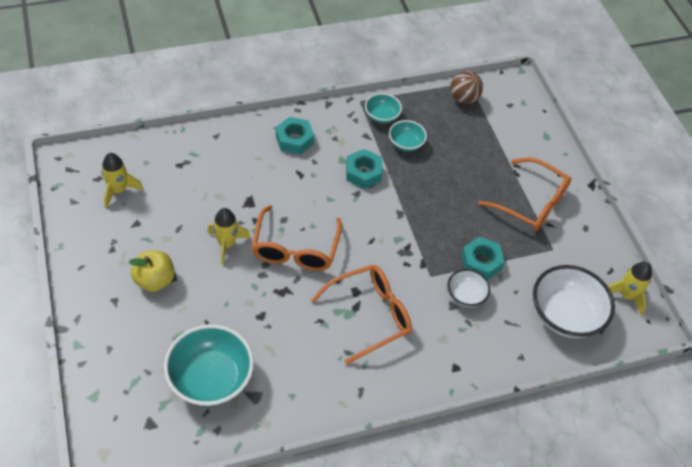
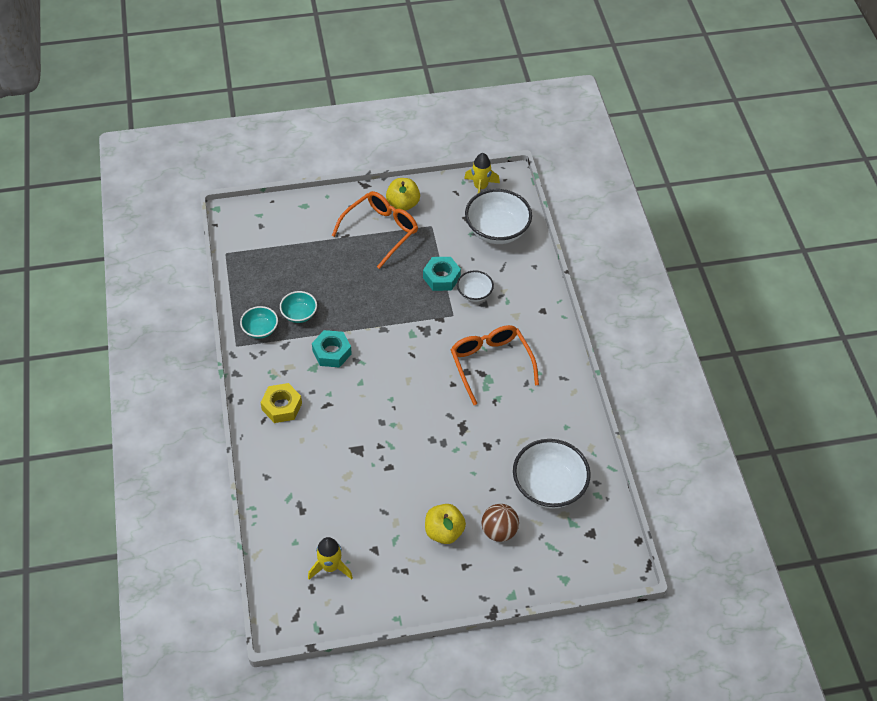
camera: 80 degrees left, 0 degrees up
(211, 378) = (549, 486): turquoise bowl -> white bowl
(227, 244) = (407, 470): yellow rocket -> none
(294, 140) = (282, 406): turquoise nut -> yellow nut
(295, 248) = (416, 414): orange glasses -> none
(463, 98) = (247, 260): brown ball -> brown ball (499, 531)
(576, 220) = (403, 204): none -> yellow apple

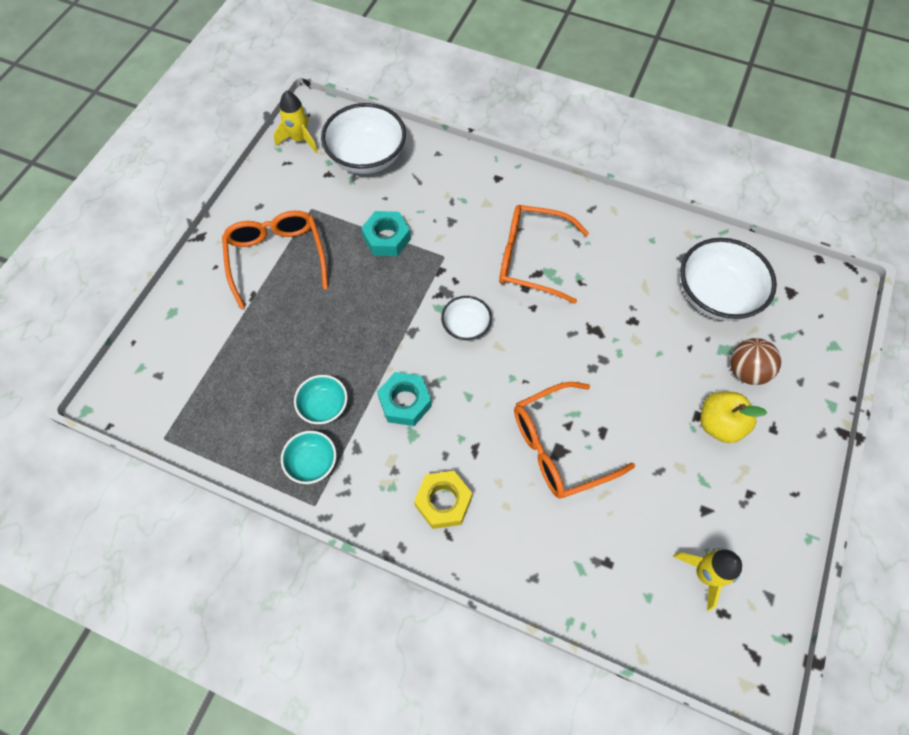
camera: 55 degrees left, 10 degrees up
(361, 448) = (559, 447): none -> orange glasses
(403, 204) = (258, 217): yellow apple -> none
(474, 293) = (431, 221): white bowl -> white bowl (466, 326)

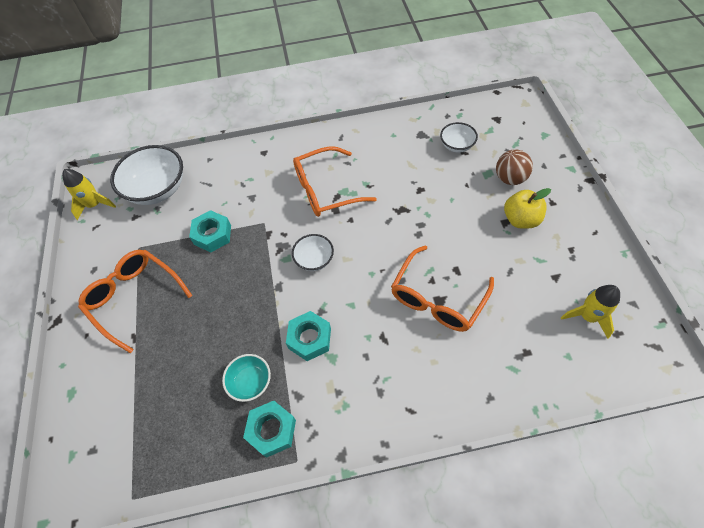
camera: 30 degrees left, 5 degrees down
(312, 463) = (272, 430): turquoise bowl -> turquoise nut
(443, 502) = (389, 390): yellow nut -> none
(715, 295) = (457, 145): white bowl -> white bowl, size x0.53

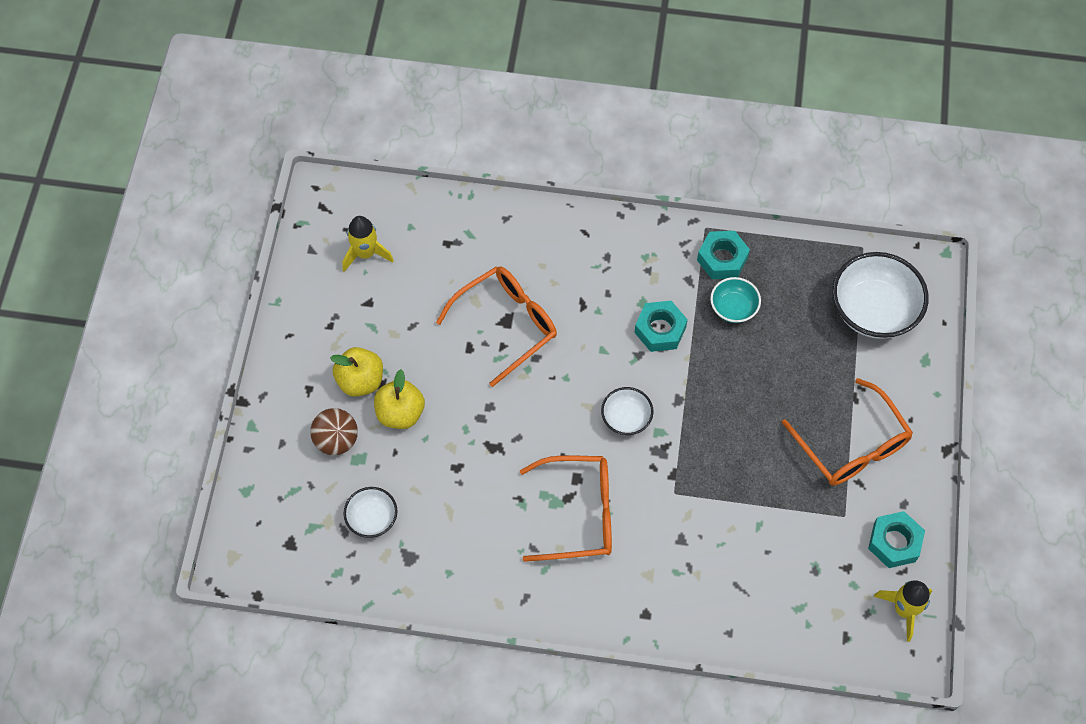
camera: 165 degrees left, 5 degrees up
(158, 189) = (811, 604): white bowl -> white bowl (873, 310)
(212, 235) = (744, 499): turquoise nut -> turquoise nut (894, 542)
(478, 208) = (400, 413): none -> yellow apple

